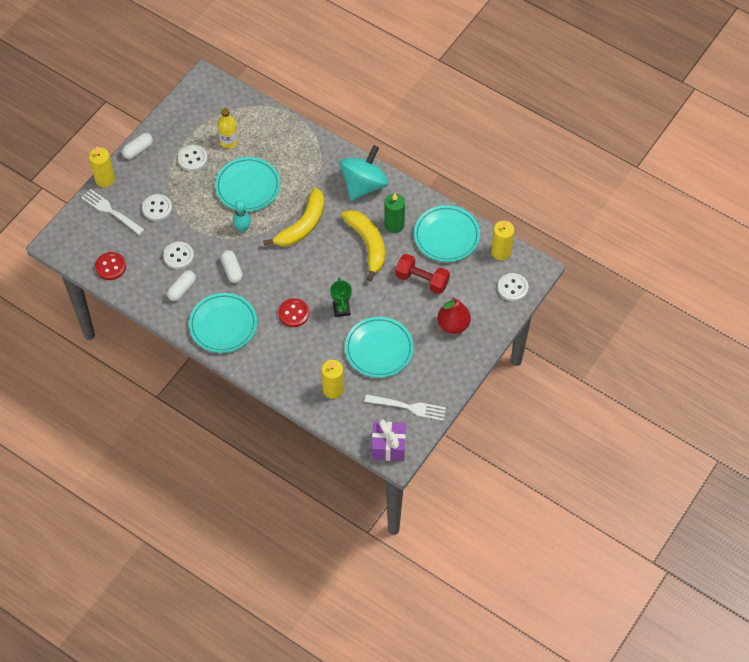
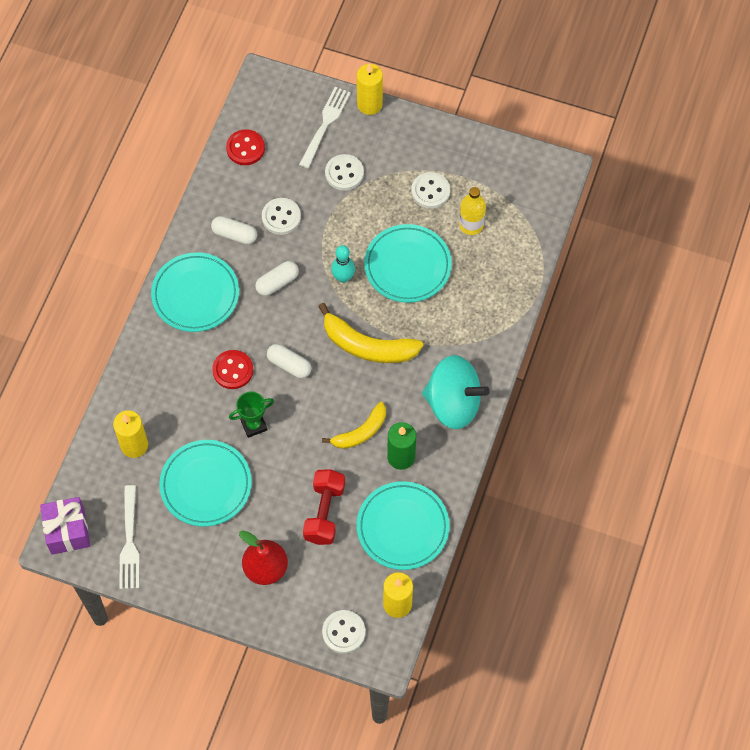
camera: 75 degrees right, 5 degrees up
(138, 150) = (424, 127): white capsule -> white capsule (289, 365)
(368, 244) = (360, 432): yellow banana -> yellow banana, size x0.64

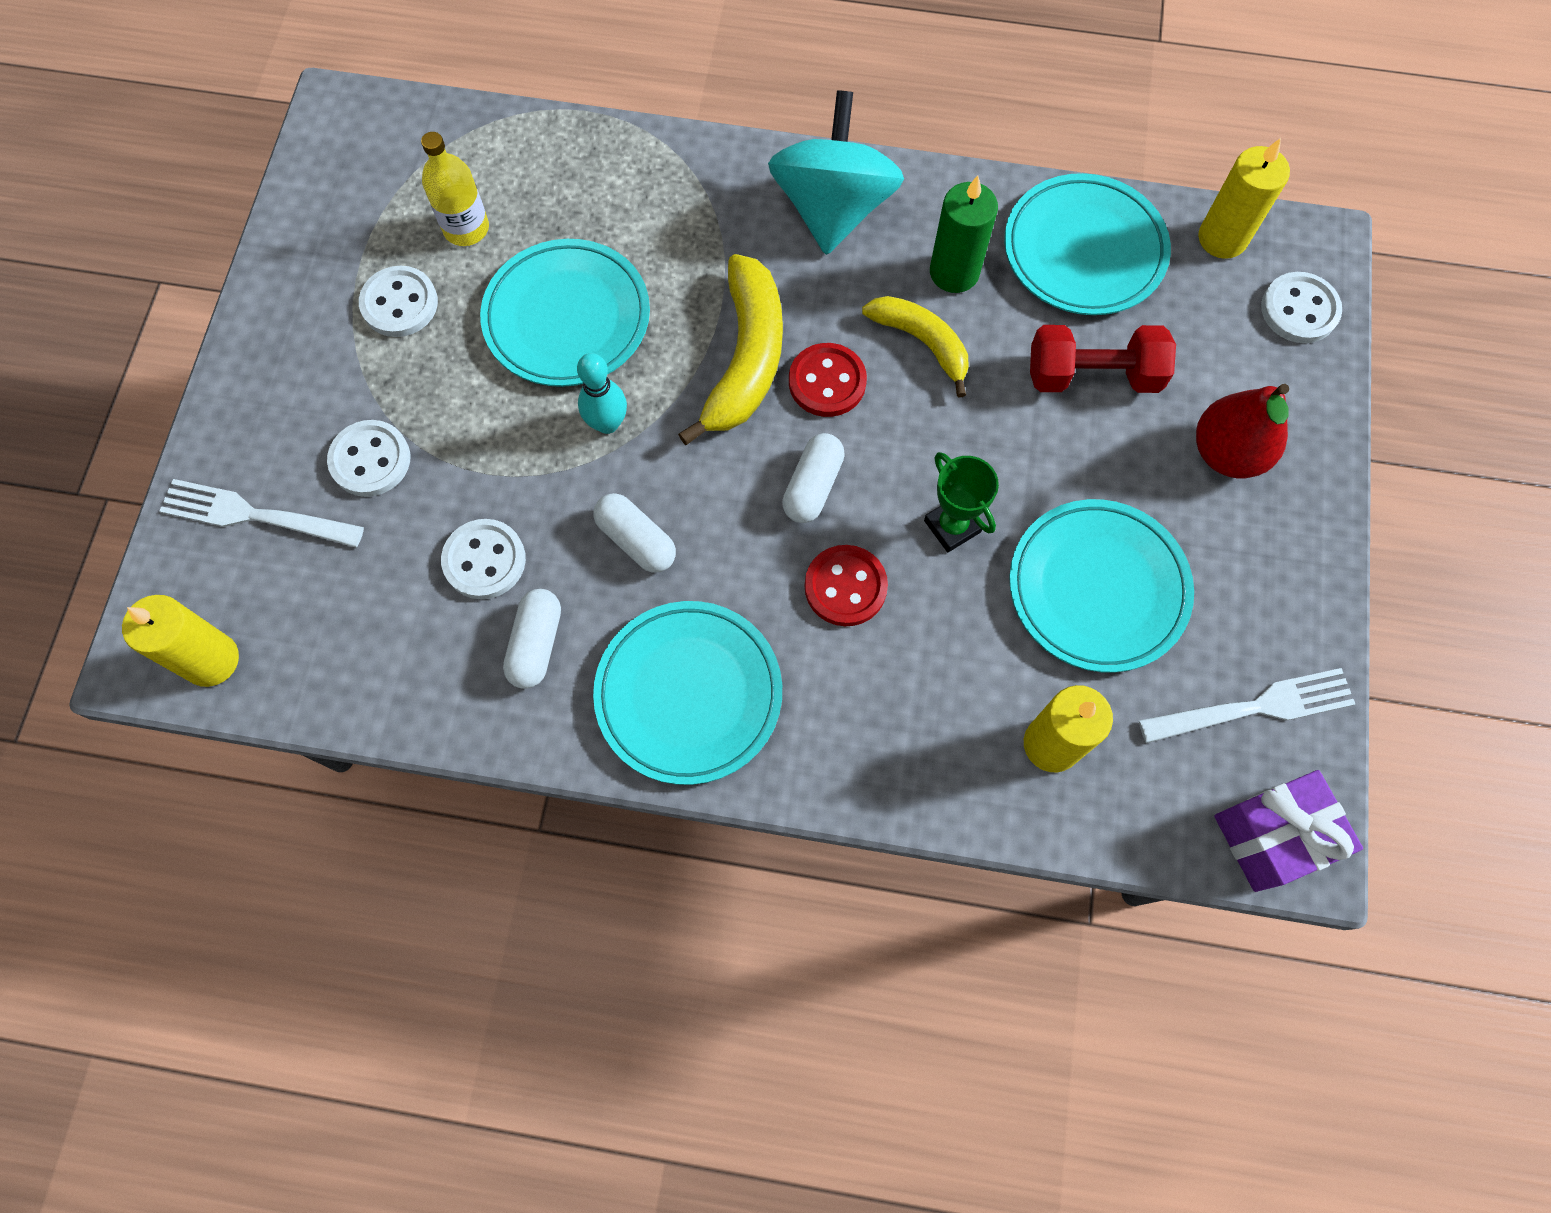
camera: 100 degrees left, 5 degrees up
(245, 148) = (321, 663): red button -> red button (827, 382)
(369, 104) = (202, 440): yellow candle -> yellow candle (211, 660)

